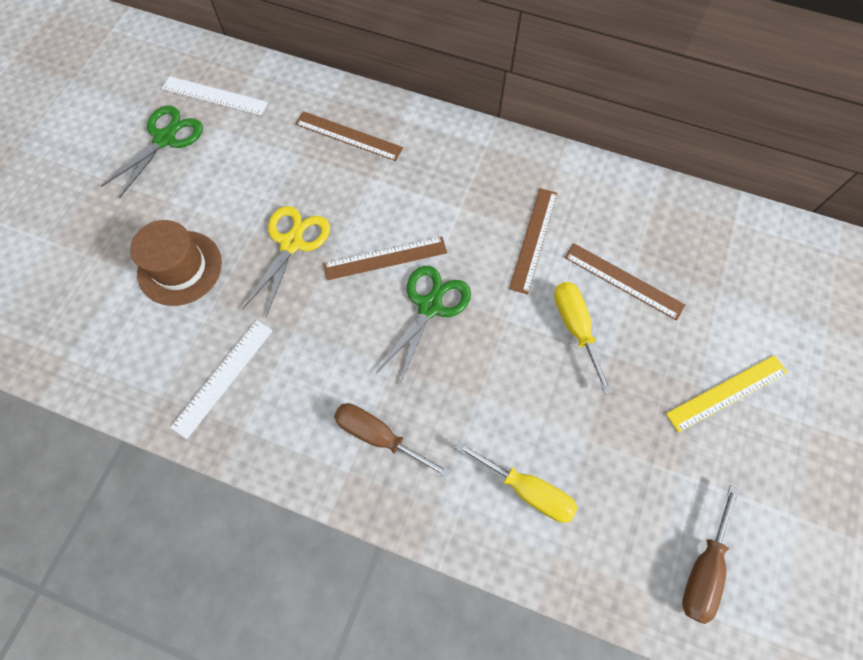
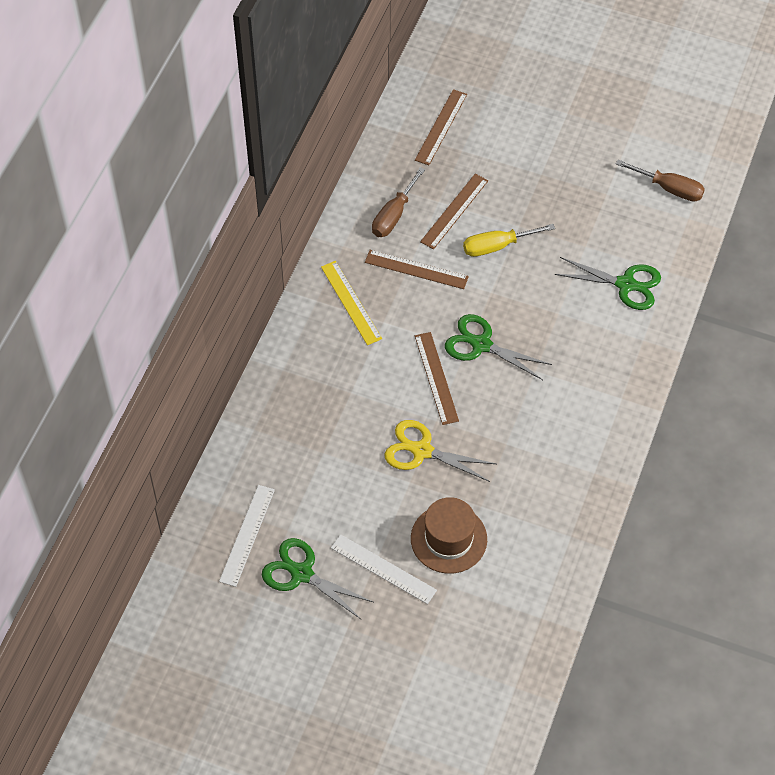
camera: 90 degrees left, 10 degrees down
(223, 377) = (551, 491): white ruler -> white ruler (383, 569)
(348, 136) = (302, 411): brown ruler -> brown ruler (441, 127)
(379, 436) = (593, 378): brown screwdriver -> brown screwdriver (393, 215)
(527, 490) = (626, 284): yellow screwdriver -> green scissors
(727, 393) = (545, 158): yellow ruler -> yellow ruler (351, 302)

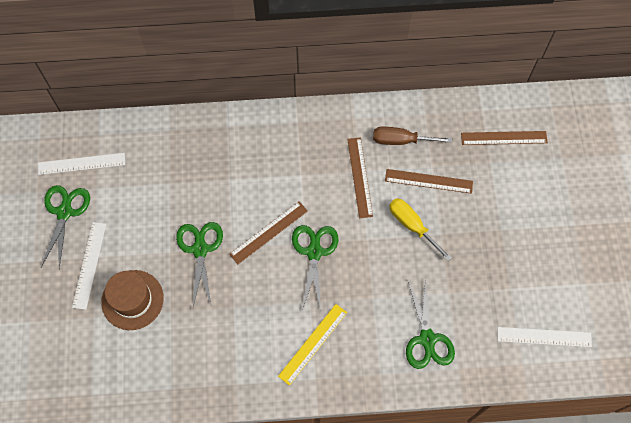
camera: 65 degrees right, 10 degrees up
(351, 302) = (307, 145): yellow ruler -> yellow ruler (313, 344)
(422, 451) = (200, 249): yellow scissors -> green scissors
(669, 189) = (544, 337): brown screwdriver -> white ruler

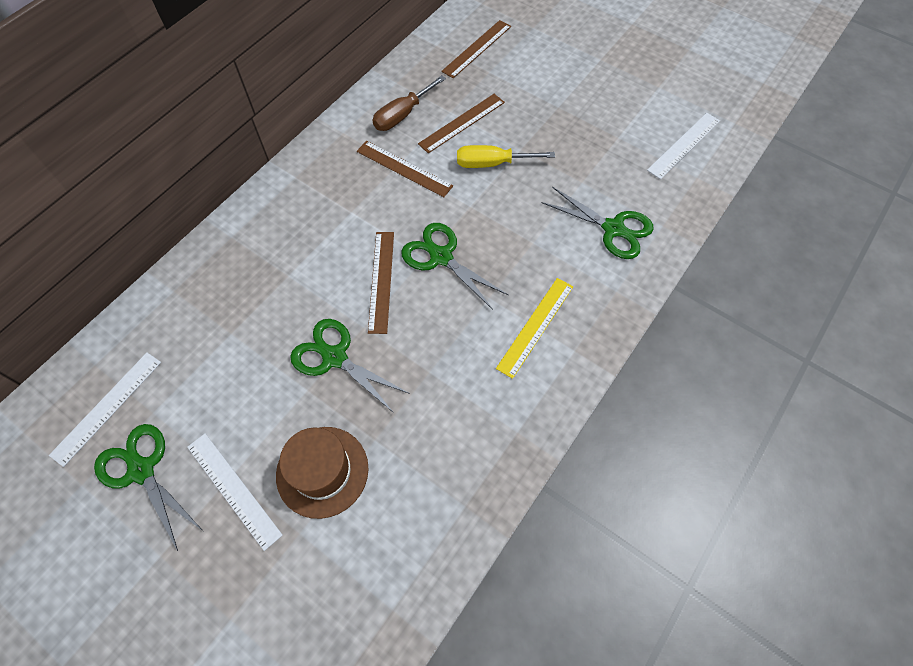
camera: 50 degrees left, 5 degrees down
(313, 344) = (535, 326): yellow ruler -> yellow ruler turned 45 degrees clockwise

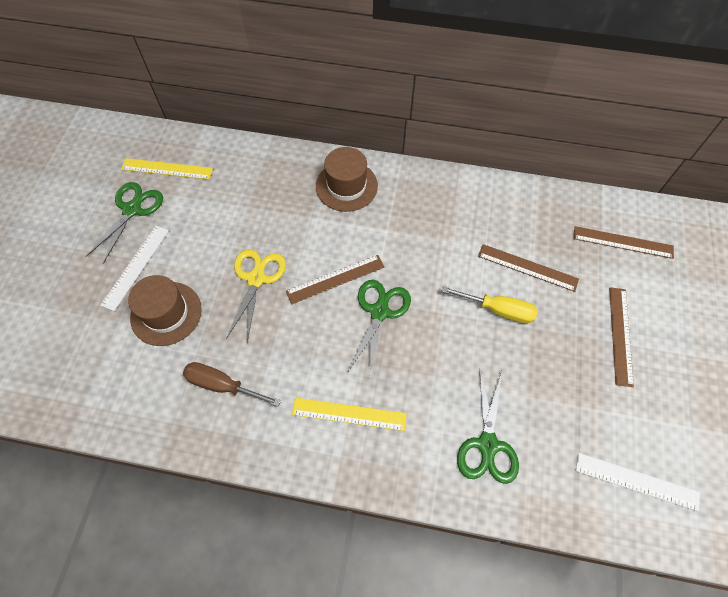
camera: 65 degrees right, 0 degrees up
(107, 407) = (167, 169): white ruler -> yellow ruler
(273, 226) = (346, 186): none -> brown hat
(334, 357) = (256, 278): green scissors -> yellow scissors
(402, 115) = (505, 219): brown screwdriver -> brown screwdriver (222, 385)
(404, 168) = (451, 246): brown ruler -> brown ruler (620, 335)
(492, 163) = (498, 310): yellow screwdriver -> yellow screwdriver turned 135 degrees clockwise

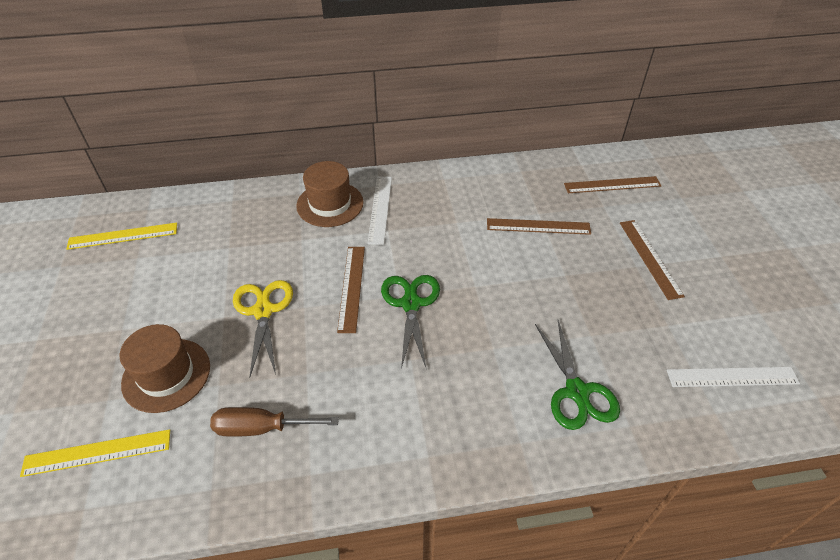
camera: 20 degrees left, 15 degrees down
(132, 209) = (92, 284): green scissors -> none
(136, 266) = (113, 338): white ruler -> white ruler (380, 209)
(335, 279) = (351, 287): brown ruler -> brown ruler turned 45 degrees counterclockwise
(349, 414) = (419, 410): yellow ruler -> yellow ruler (97, 452)
(498, 310) = (528, 269): yellow screwdriver -> none

